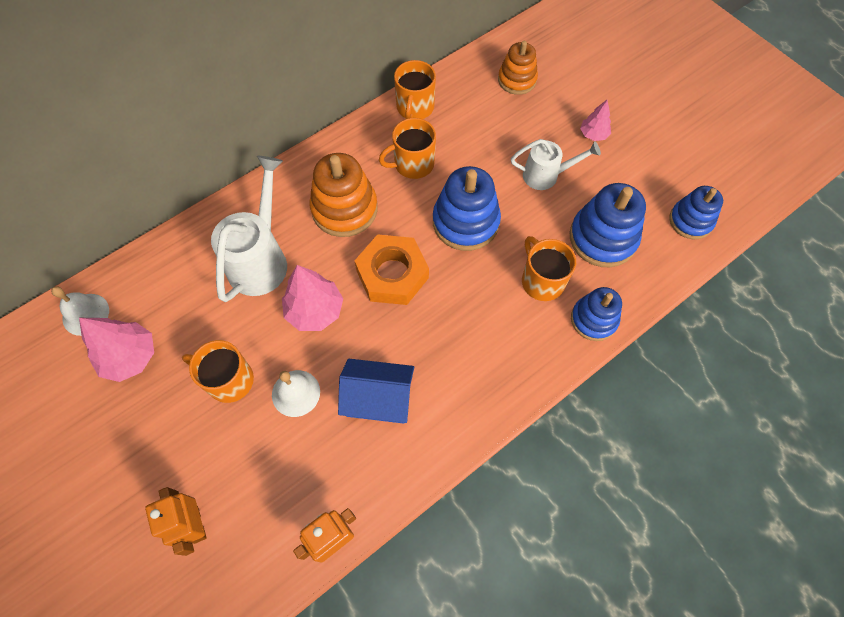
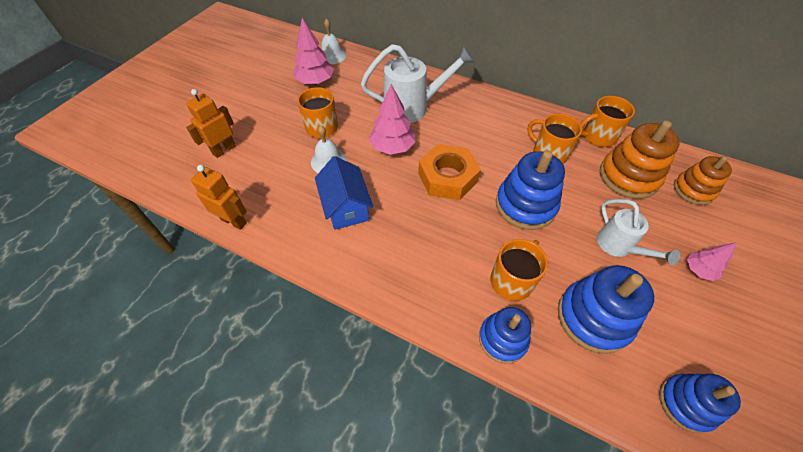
camera: 65 degrees right, 10 degrees down
(344, 209) = (480, 132): orange stacking toy -> orange stacking toy (628, 177)

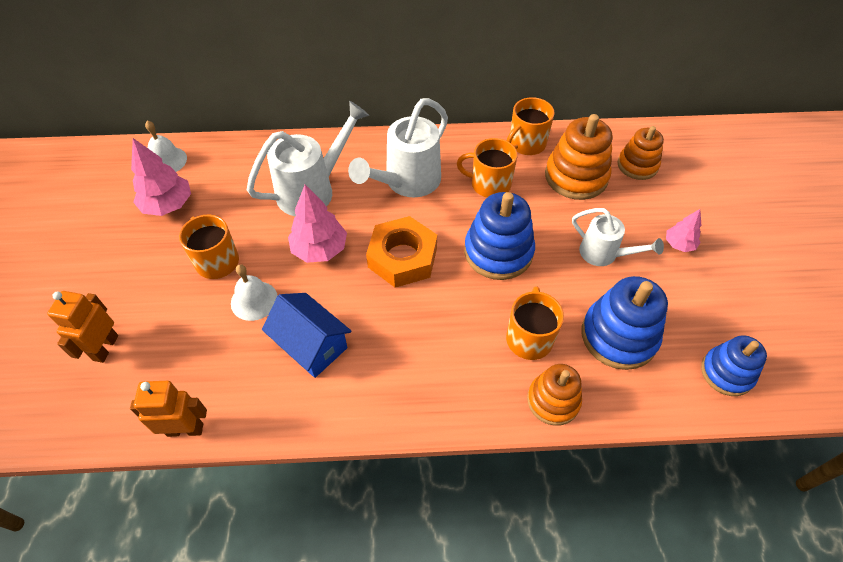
camera: 30 degrees left, 0 degrees up
(484, 128) = (407, 182): none -> white watering can
(502, 339) = (553, 400): blue stacking toy -> orange stacking toy

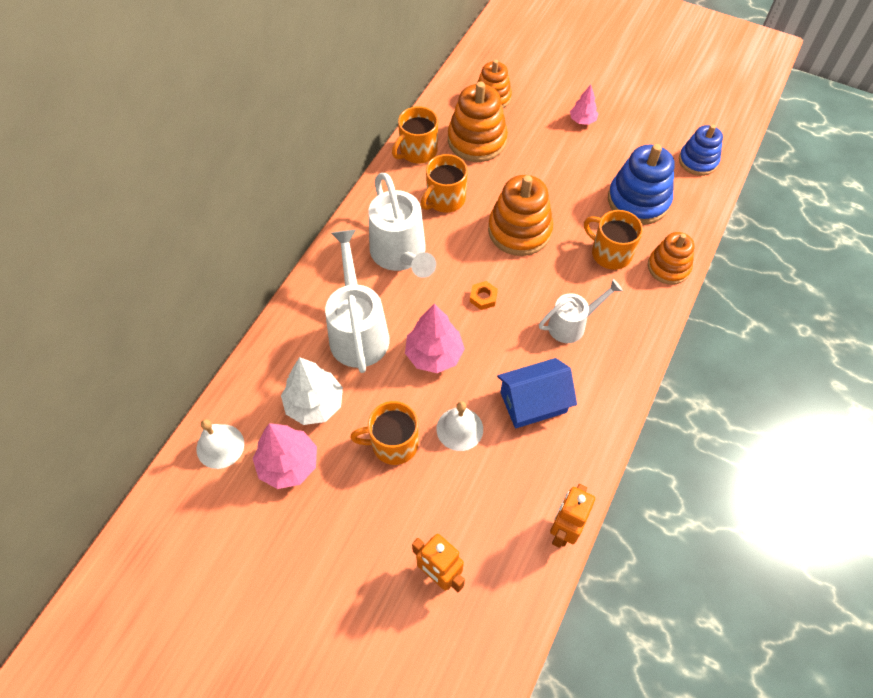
camera: 60 degrees left, 5 degrees up
(229, 195) = (314, 404): none -> white tree
(402, 257) = (483, 297): orange nut -> orange nut, size x0.42
(498, 252) = (519, 230): blue stacking toy -> orange stacking toy
(526, 144) = (417, 151): orange mug -> orange mug turned 60 degrees clockwise
(604, 254) = (563, 167): white watering can -> white watering can (572, 325)

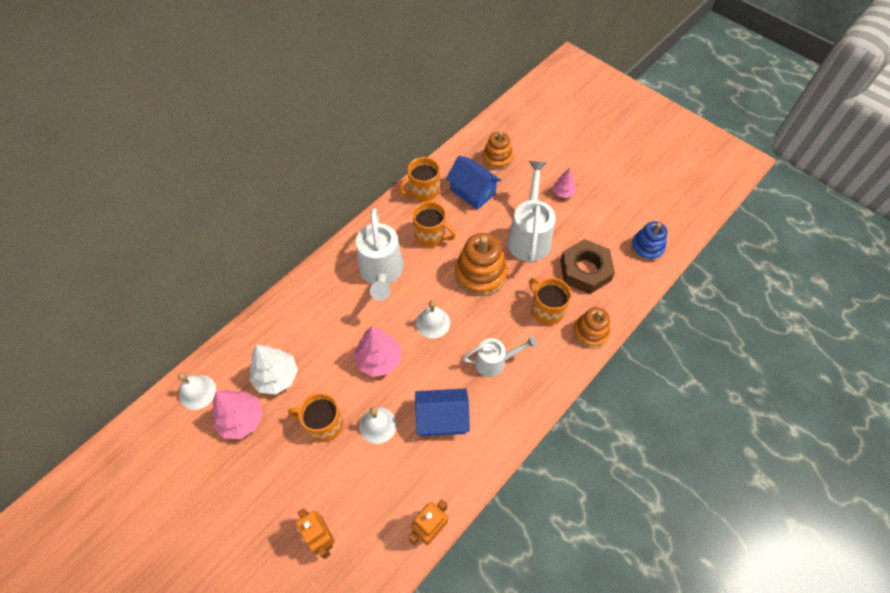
camera: 15 degrees right, 0 degrees up
(358, 331) = (328, 327): white watering can -> white watering can (529, 236)
(445, 199) = (431, 235): orange mug -> orange mug turned 120 degrees counterclockwise
(477, 140) = (472, 191): orange stacking toy -> blue house
(483, 297) = (433, 322): orange nut -> white bell
(638, 200) = (585, 270): blue stacking toy -> brown nut

